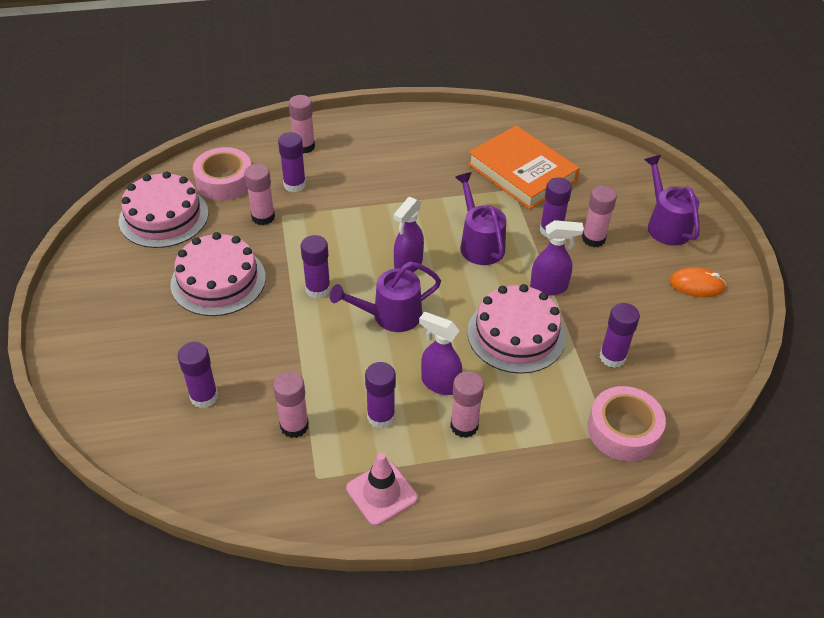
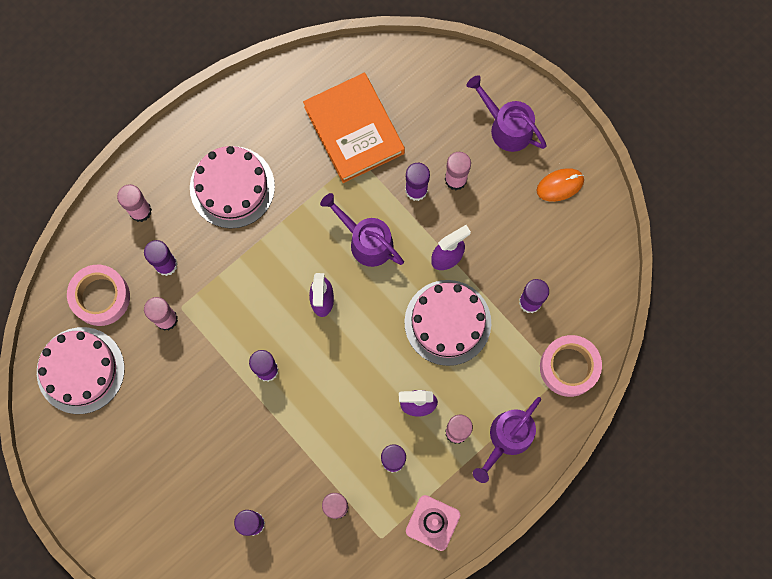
camera: 30 degrees left, 30 degrees up
(218, 280) = (180, 410): pink cake -> pink cake (232, 187)
(390, 316) = (341, 362): purple watering can -> purple watering can (507, 439)
(522, 172) = (354, 130): orange book -> orange book turned 45 degrees clockwise

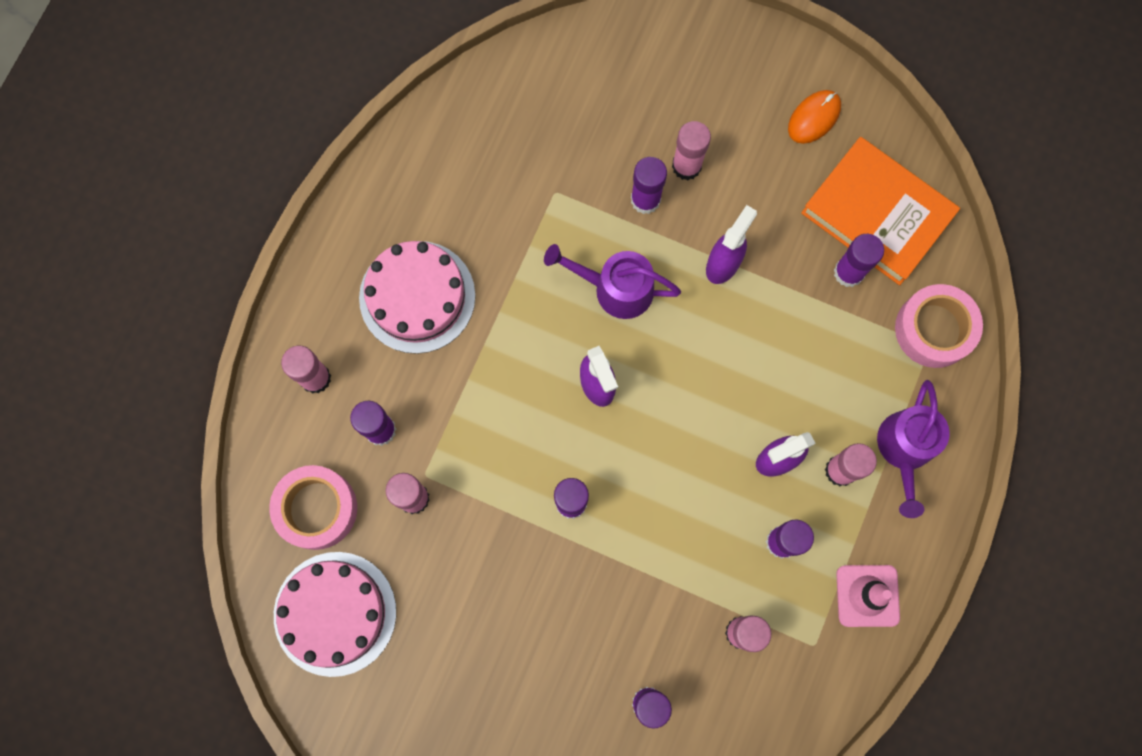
camera: 25 degrees left, 0 degrees up
(354, 130) = (534, 161): orange book -> orange book (877, 214)
(447, 322) = (763, 342): pink cake -> none
(506, 127) = (715, 77): purple watering can -> none

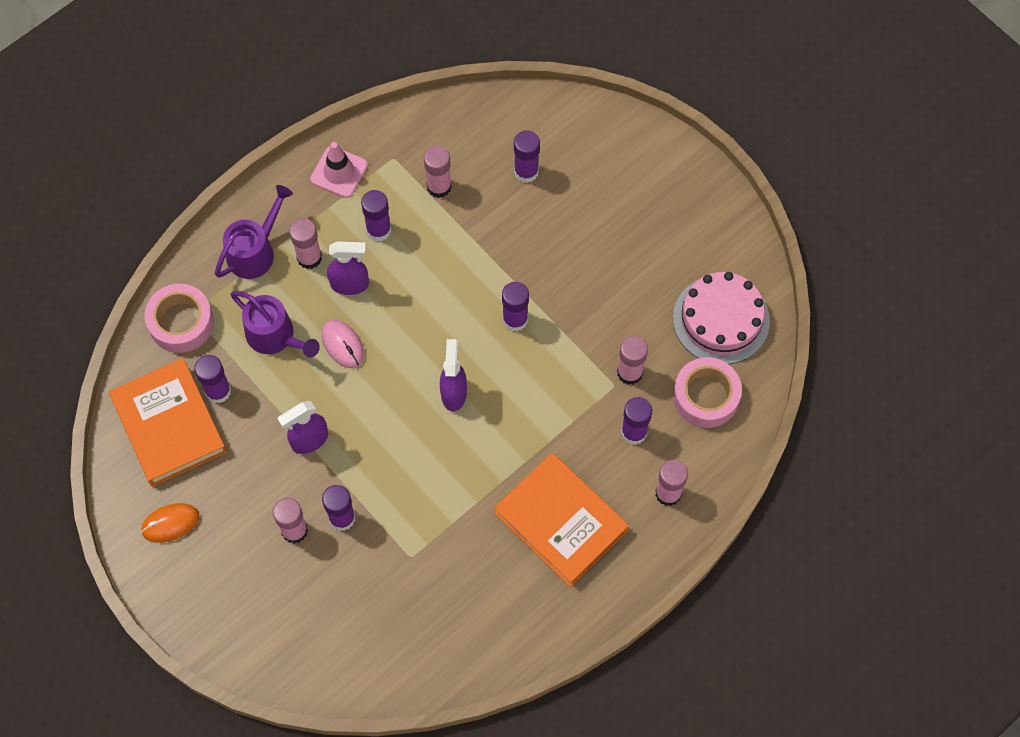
camera: 155 degrees left, 10 degrees down
(417, 297) = (561, 521): pink cake -> orange book
(615, 288) = (403, 459): purple watering can -> purple watering can (275, 337)
(746, 384) = (343, 345): none -> pink mouse

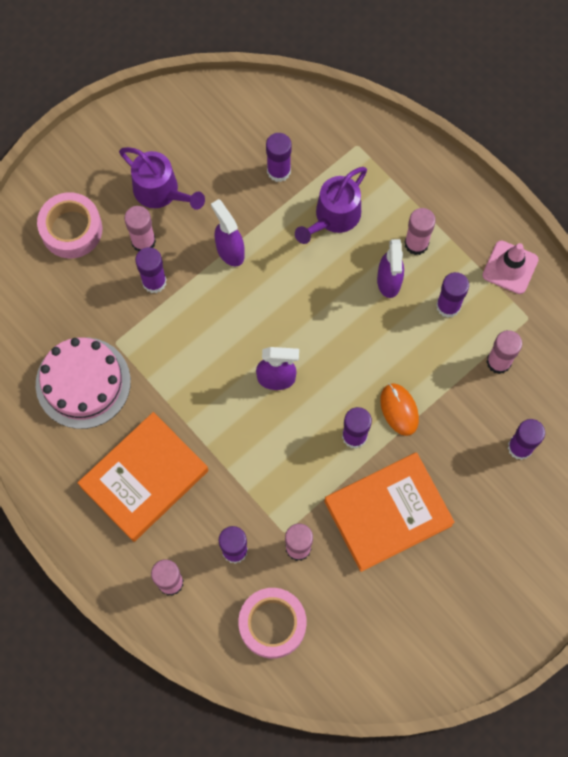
camera: 90 degrees right, 5 degrees up
(169, 425) = (246, 132): orange book -> orange book (387, 513)
(170, 523) = (153, 139): orange mouse -> orange mouse (399, 410)
(181, 322) = (347, 136): pink tape -> pink tape (71, 229)
(255, 251) = (421, 195): purple watering can -> purple watering can (161, 192)
(343, 345) = (325, 277): pink mouse -> none
(721, 319) = (358, 644): pink cake -> pink cake (83, 383)

